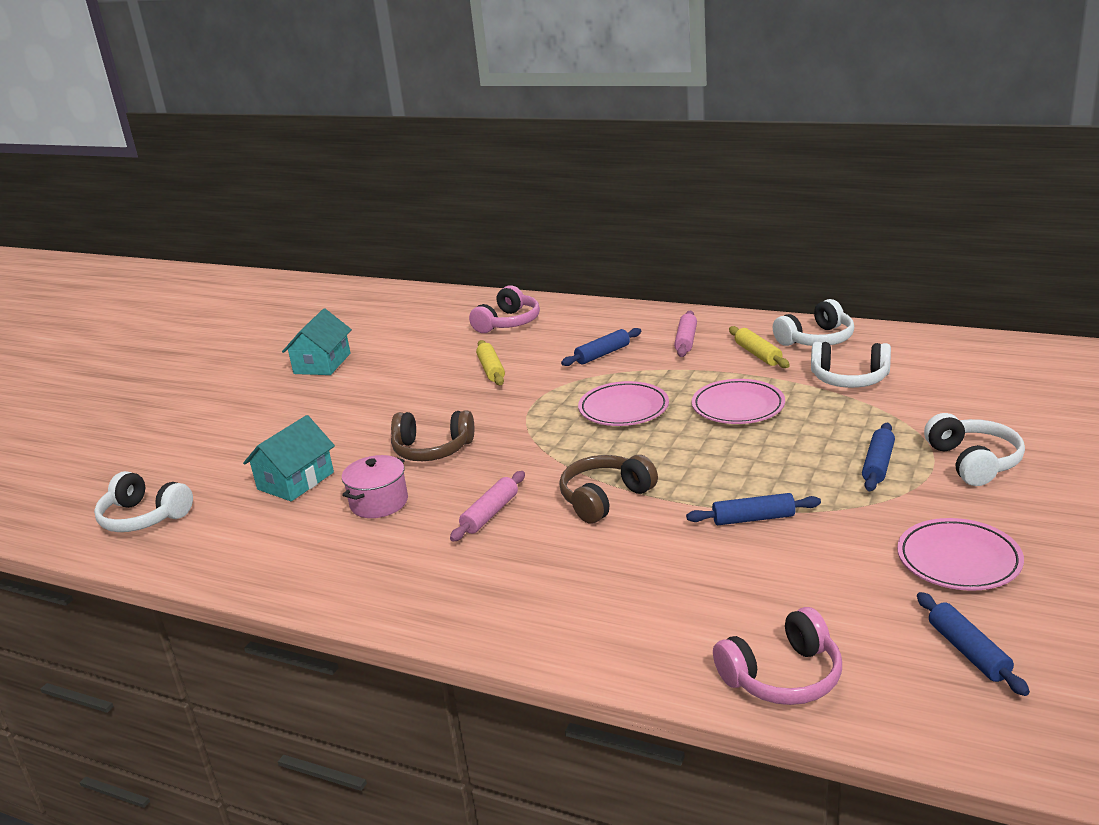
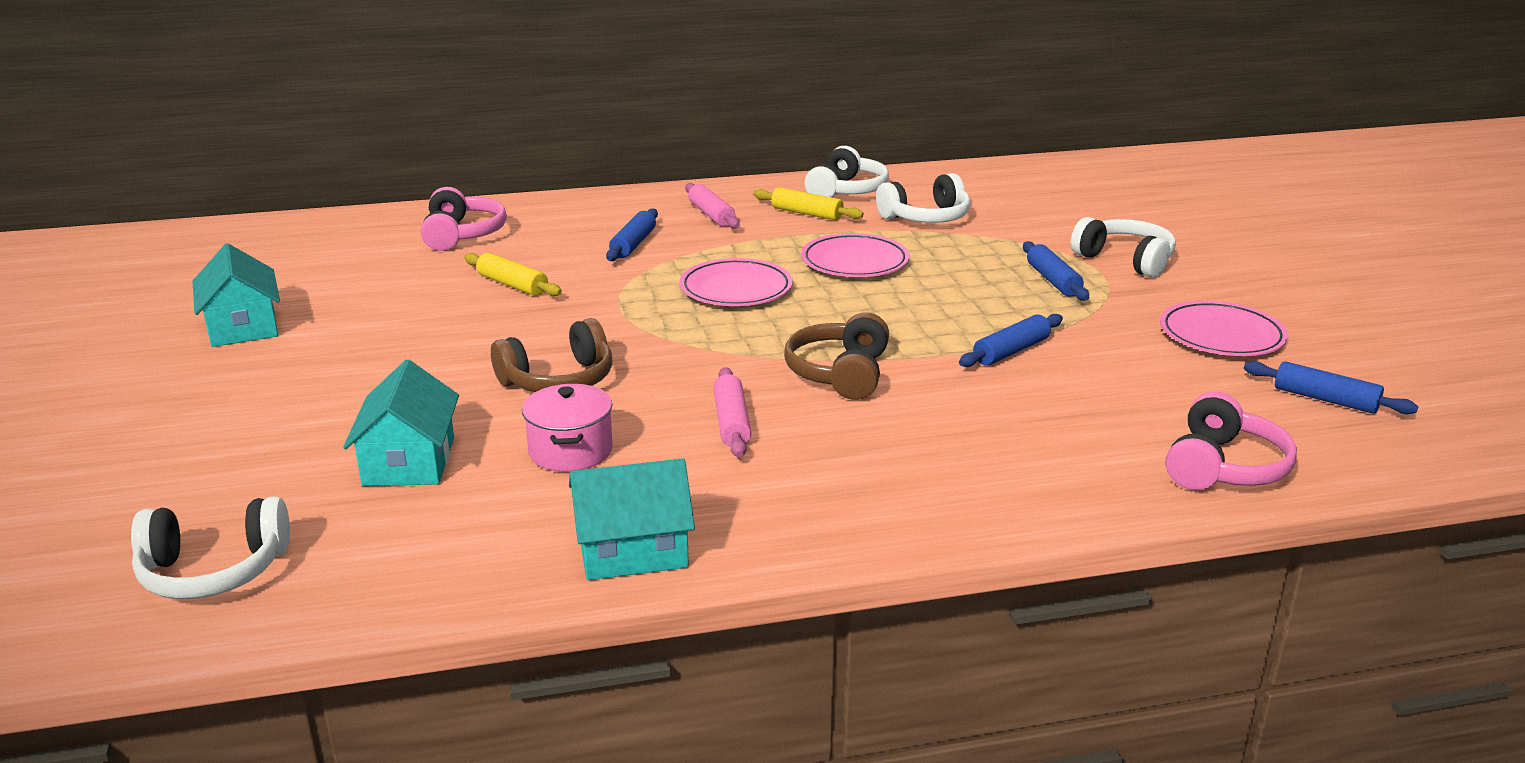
camera: 40 degrees left, 0 degrees up
(330, 582) = (632, 549): none -> turquoise house

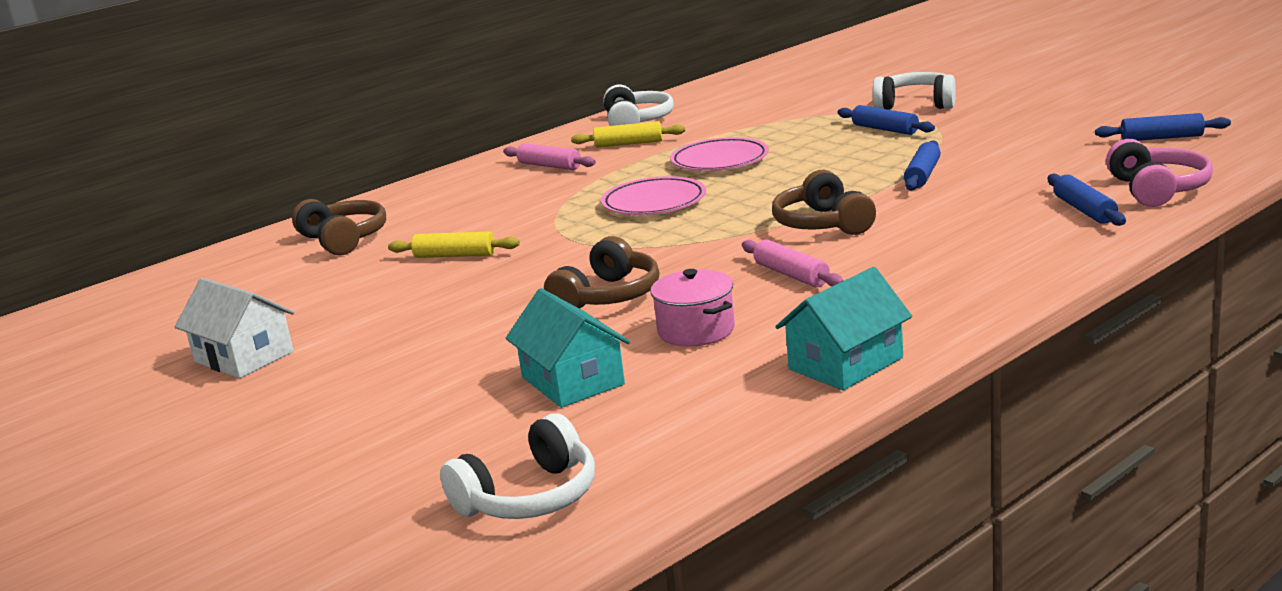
camera: 25 degrees left, 5 degrees down
(242, 326) = (243, 357): turquoise house -> white house
(462, 235) = (343, 240): pink headphones -> brown headphones
(633, 244) = (515, 201): blue rolling pin -> blue rolling pin (1084, 210)
(926, 217) = (728, 120): white headphones -> none
(1221, 336) = (1046, 125): pink plate -> none

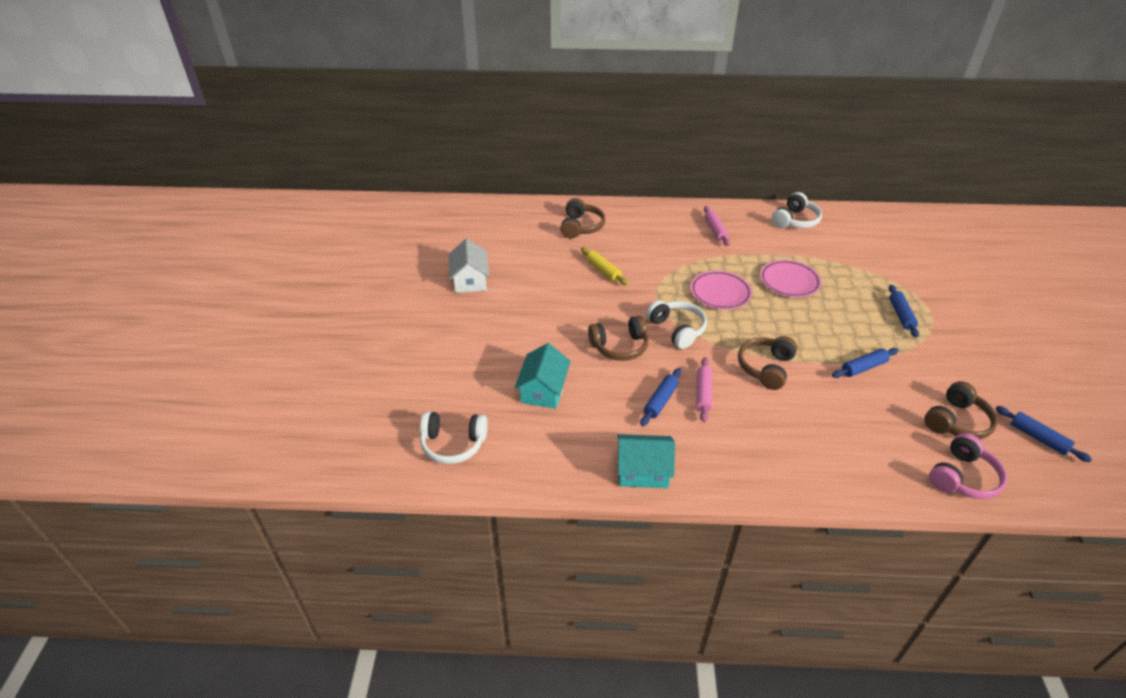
camera: 40 degrees right, 20 degrees up
(629, 144) = (769, 237): yellow rolling pin -> none
(696, 330) = (620, 398): pink pot -> none
(916, 104) = (948, 305): white headphones -> white headphones (677, 329)
(1078, 163) = (956, 421): none -> brown headphones
(1084, 210) = (899, 461): blue rolling pin -> blue rolling pin (660, 401)

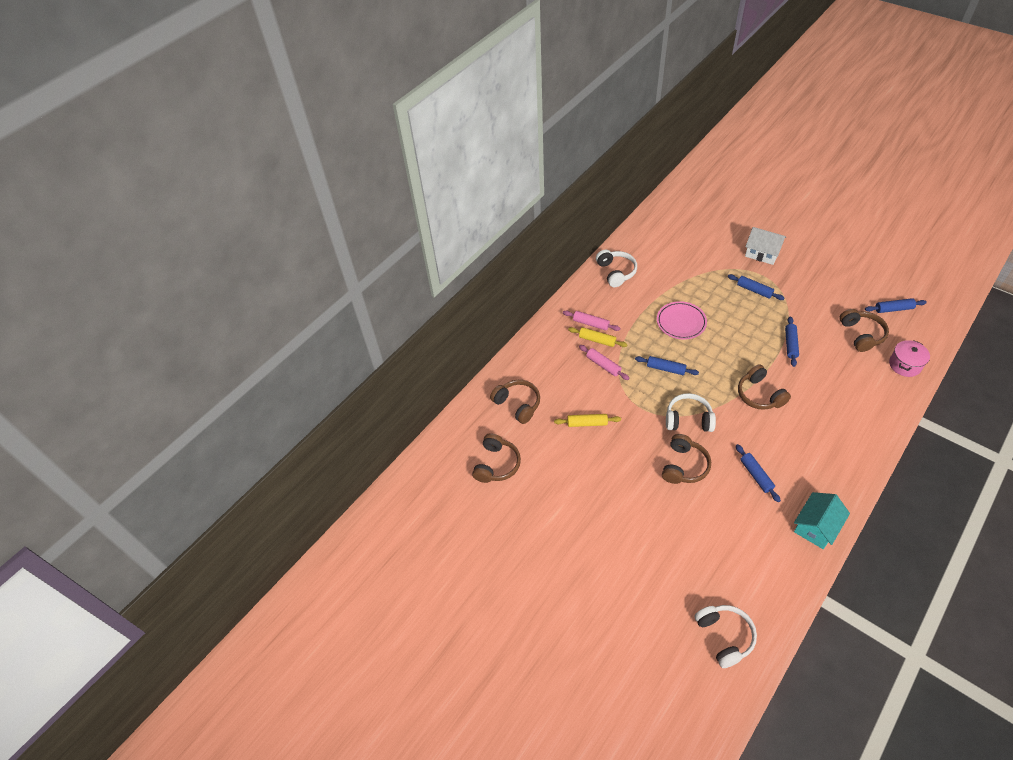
camera: 50 degrees left, 10 degrees up
(453, 444) = (724, 636): white headphones -> white headphones turned 60 degrees counterclockwise
(470, 280) = (530, 523): white house -> white house (762, 253)
(510, 240) = (496, 464): none -> brown headphones
(543, 390) = (701, 543): turquoise house -> none
(701, 241) = (597, 340): none -> yellow rolling pin
(703, 393) = (763, 446): pink rolling pin -> pink rolling pin (603, 365)
(720, 293) = (666, 369): pink plate -> blue rolling pin
(962, 477) = (905, 365): pink headphones -> pink pot

